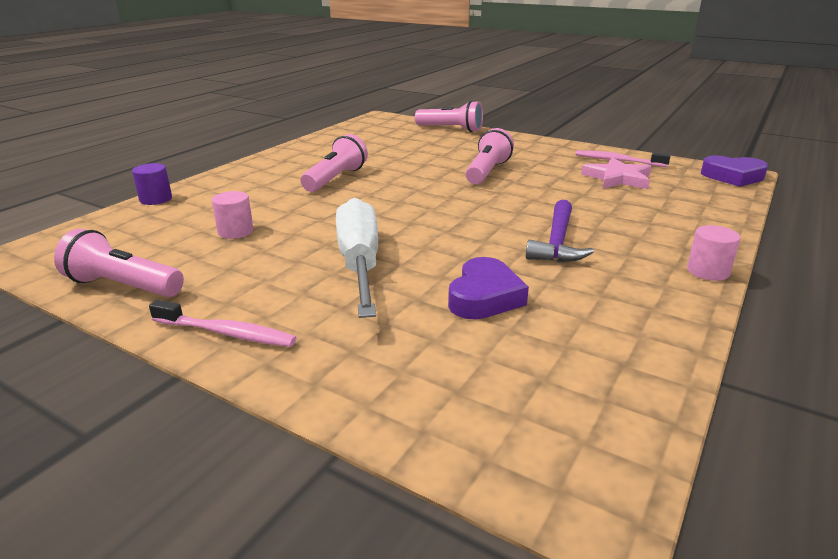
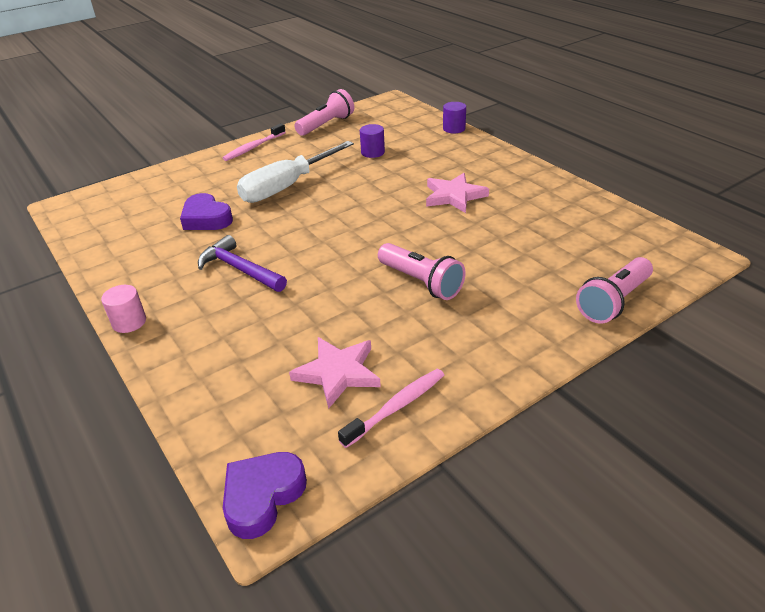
camera: 115 degrees right, 10 degrees up
(235, 231) = (373, 152): pink cylinder -> purple cylinder
(335, 179) = (454, 196): pink flashlight -> pink star
(359, 264) = (287, 186): white screwdriver -> white screwdriver turned 120 degrees clockwise

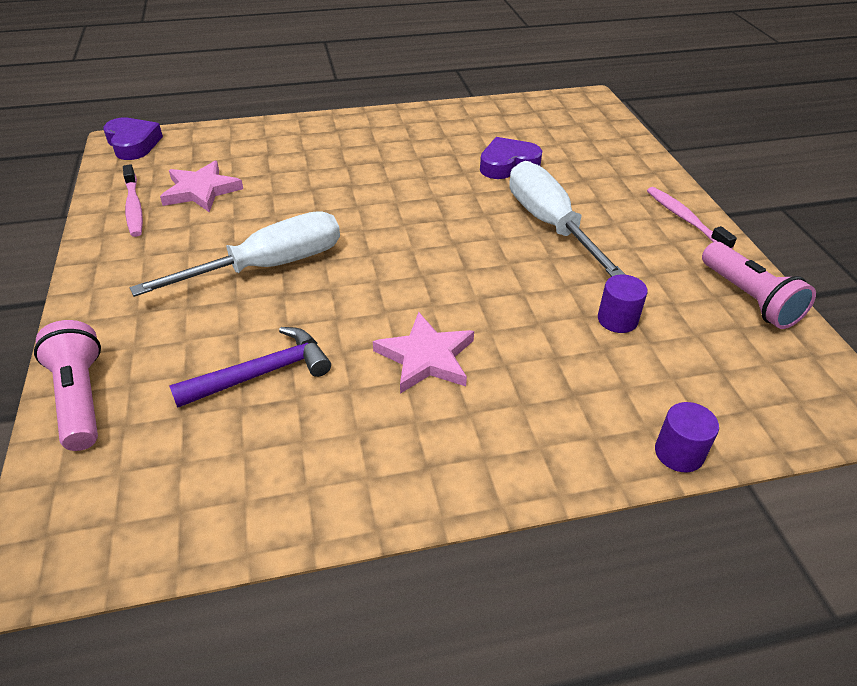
camera: 110 degrees right, 5 degrees up
(129, 322) = (364, 116): pink cylinder -> none
(240, 269) = (394, 170): purple hammer -> purple hammer (261, 373)
(421, 282) = (268, 266): pink flashlight -> white screwdriver

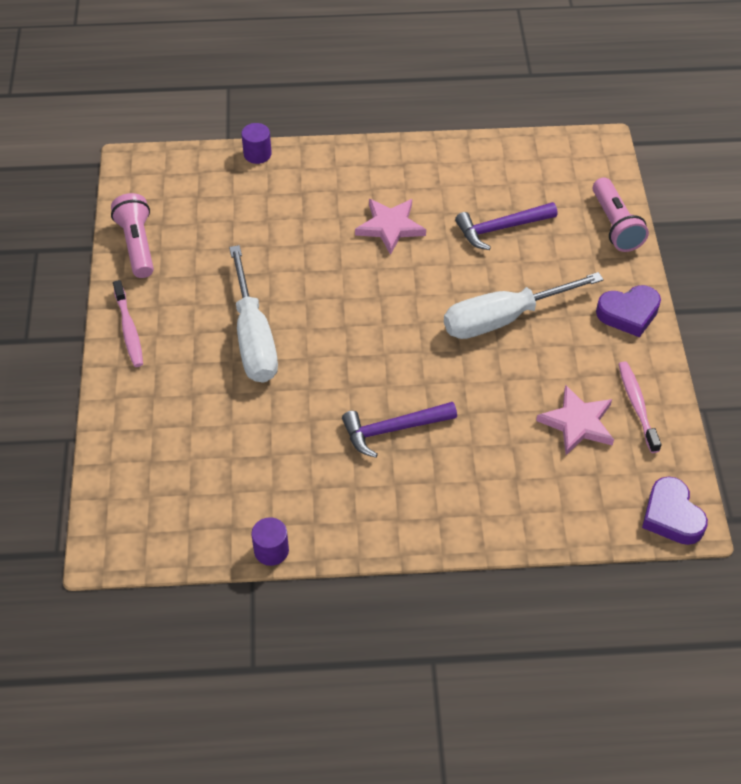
camera: 170 degrees left, 10 degrees up
(383, 172) = (393, 429): none -> purple hammer
(508, 164) = (260, 427): purple heart -> purple heart (628, 313)
(617, 319) = (245, 239): purple cylinder -> purple cylinder (271, 550)

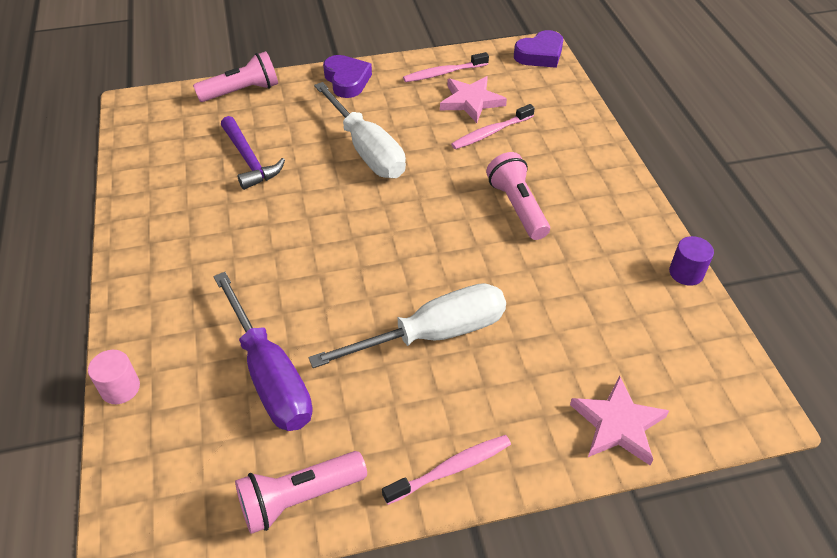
camera: 100 degrees left, 5 degrees down
(244, 234) = (269, 374): none -> purple screwdriver
(257, 154) = (120, 388): purple cylinder -> pink cylinder
(390, 227) = (251, 241): pink star -> pink star (618, 424)
(393, 429) = (517, 207): purple hammer -> pink flashlight
(517, 431) = (491, 132): none -> pink toothbrush

